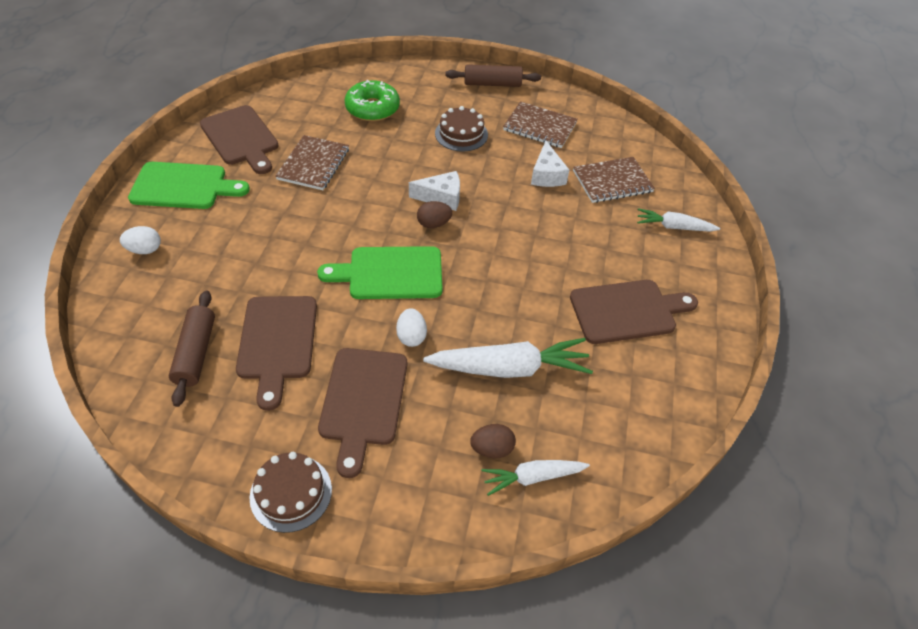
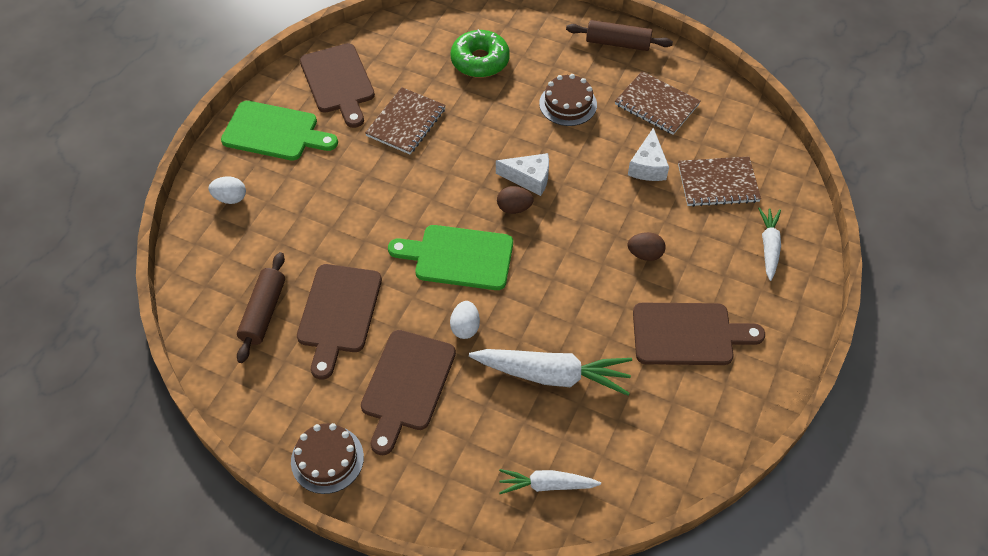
camera: 15 degrees right, 5 degrees up
(492, 449) = (515, 451): brown egg -> brown egg (645, 254)
(673, 227) = (769, 246): white carrot -> white carrot turned 75 degrees clockwise

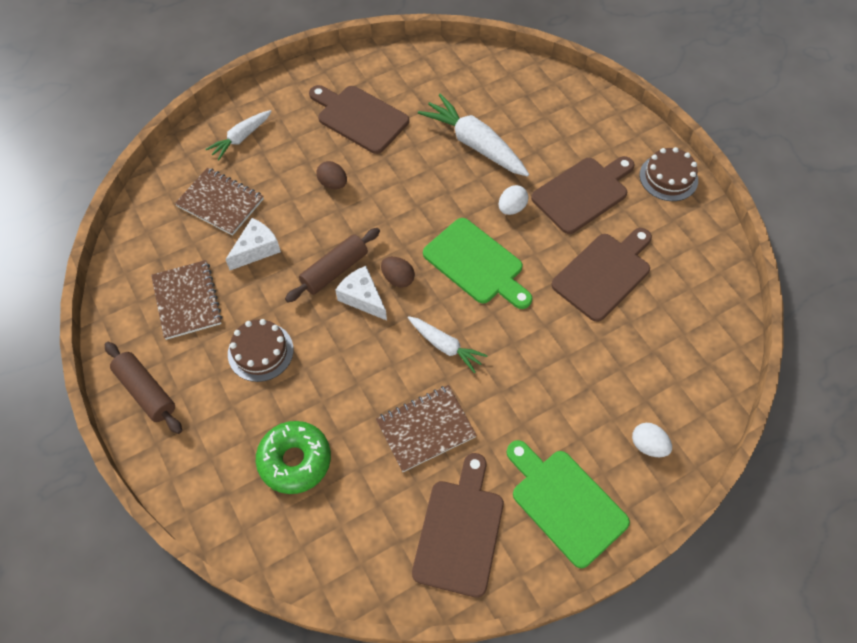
camera: 145 degrees left, 5 degrees up
(264, 312) = (666, 309): brown rolling pin -> brown rolling pin (334, 270)
(546, 485) = (530, 89): white carrot -> white carrot (445, 346)

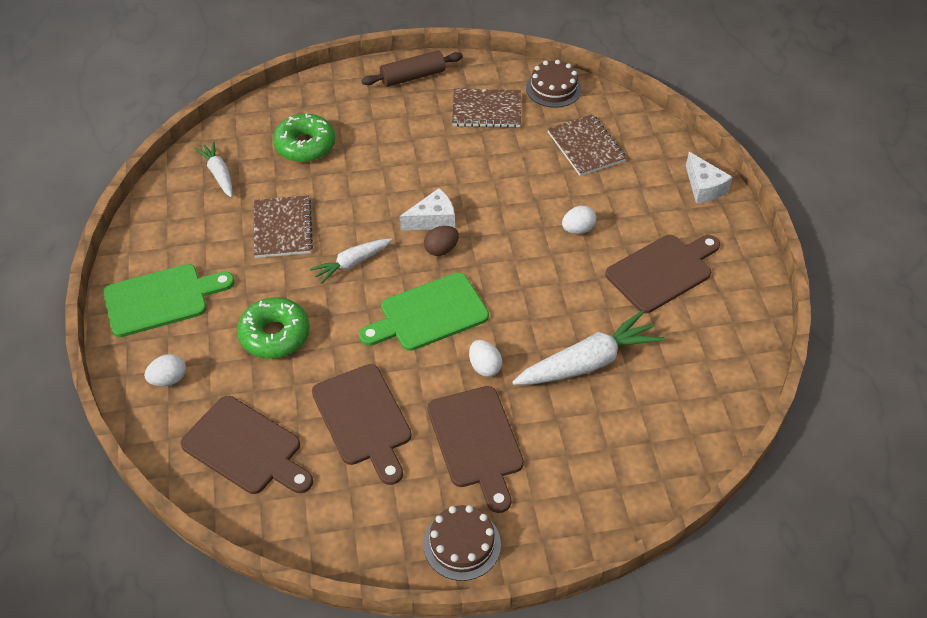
camera: 110 degrees right, 10 degrees down
(220, 202) = (586, 147): brown notebook -> brown notebook turned 75 degrees counterclockwise
(241, 138) = (664, 174): white carrot -> white carrot (219, 174)
(256, 249) = (521, 161): white cheese -> white cheese (704, 187)
(260, 351) = (413, 144): brown cake -> brown cake (553, 88)
(333, 183) = (578, 229): brown egg -> white egg
(334, 270) = (472, 207): brown rolling pin -> none
(460, 531) = (186, 225): brown cutting board -> brown cutting board (246, 448)
(556, 377) = (275, 335): none -> green donut

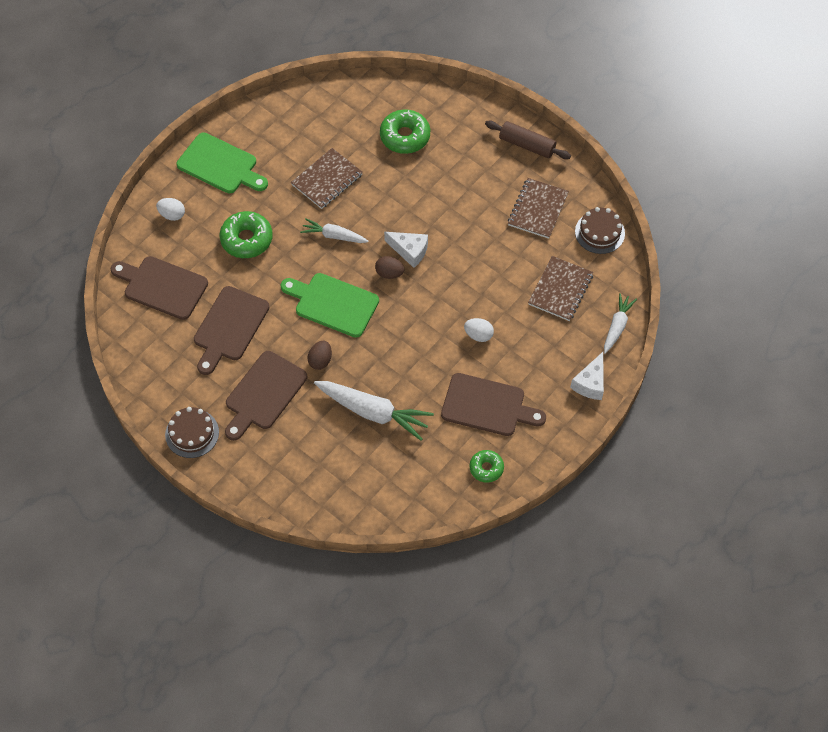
camera: 50 degrees right, 10 degrees up
(219, 174) = (337, 113): white carrot -> white carrot (617, 326)
(246, 448) = (162, 286): brown cutting board -> brown cutting board turned 120 degrees clockwise
(484, 367) = (320, 360): white egg -> brown egg
(486, 110) = (537, 209): brown notebook -> brown notebook turned 60 degrees clockwise
(732, 315) = (486, 468): none -> green donut

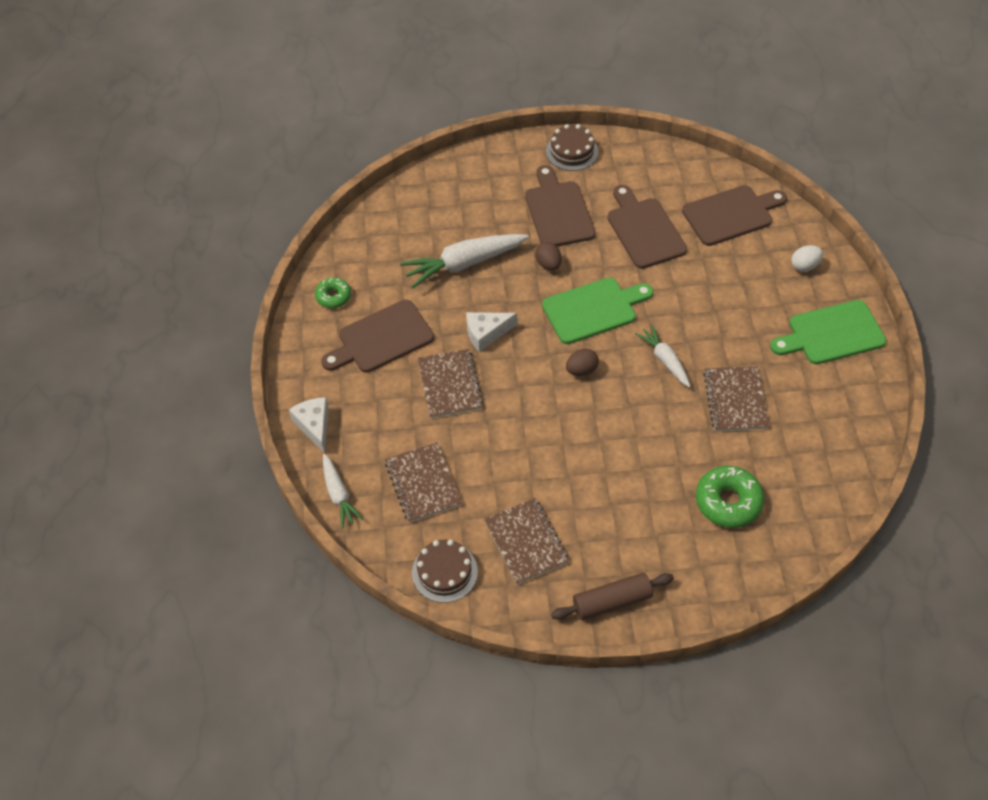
camera: 135 degrees right, 5 degrees down
(246, 239) = (724, 298): green donut -> none
(334, 236) = (664, 360): white carrot -> white carrot turned 90 degrees counterclockwise
(409, 251) = (589, 402): white cheese -> white cheese (486, 334)
(478, 335) = (450, 385): white egg -> brown notebook

